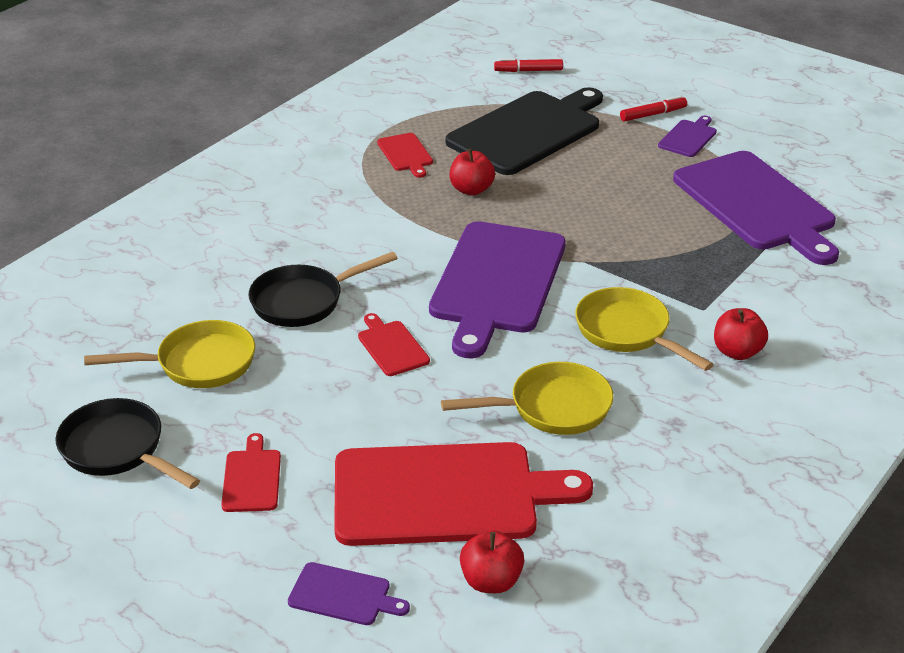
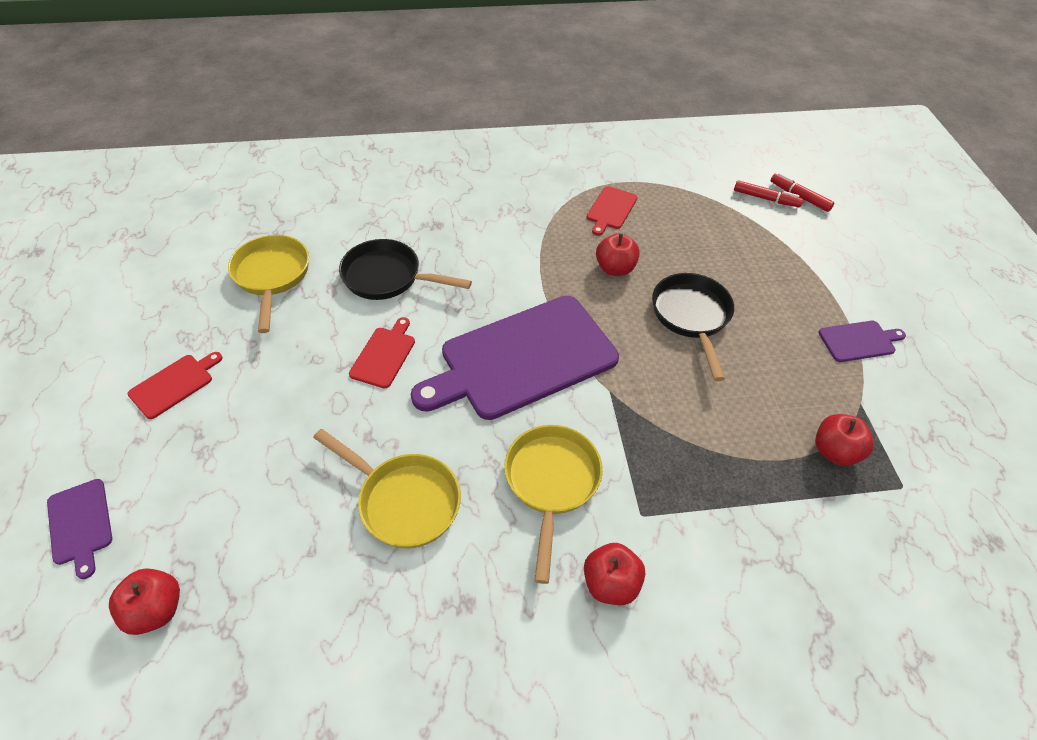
camera: 45 degrees right, 15 degrees up
(118, 450) = (153, 302): black pan -> black pan (691, 317)
(198, 363) = (272, 276): yellow pan -> yellow pan turned 135 degrees counterclockwise
(444, 494) = (239, 505): red cutting board -> none
(528, 131) = (727, 247): black cutting board -> none
(653, 114) = (855, 299): red marker -> red marker (766, 199)
(757, 205) = (834, 451): purple cutting board -> red apple

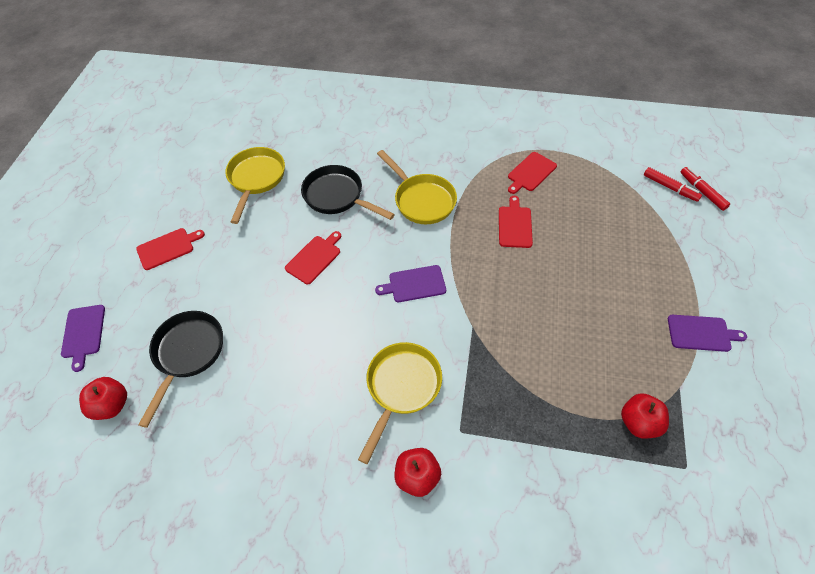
camera: 20 degrees right, 5 degrees up
(404, 500) = (292, 373): yellow pan -> yellow pan (422, 200)
(522, 358) = (414, 284): purple cutting board -> purple cutting board, size x0.43
(615, 268) = (515, 225): red apple -> red cutting board
(691, 317) = (562, 280): black pan -> black pan (187, 354)

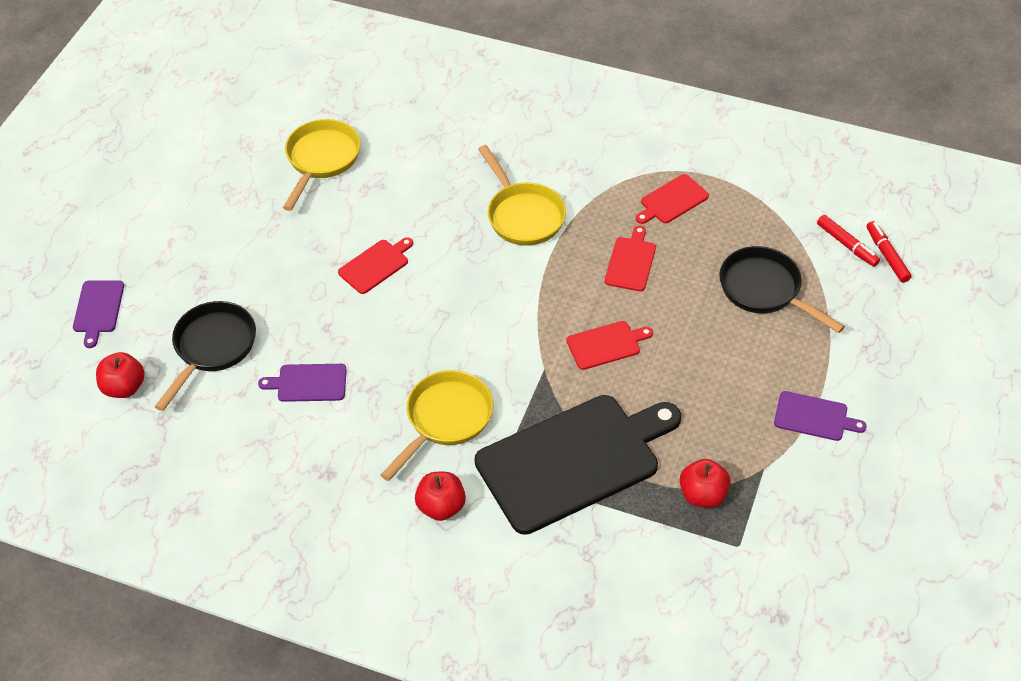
camera: 10 degrees right, 5 degrees down
(168, 248) = (203, 228): red cutting board -> red cutting board (606, 345)
(337, 196) = (418, 196): black pan -> black pan (765, 290)
(414, 284) = (488, 312): purple cutting board -> purple cutting board (308, 383)
(520, 408) = (574, 461): none -> black cutting board

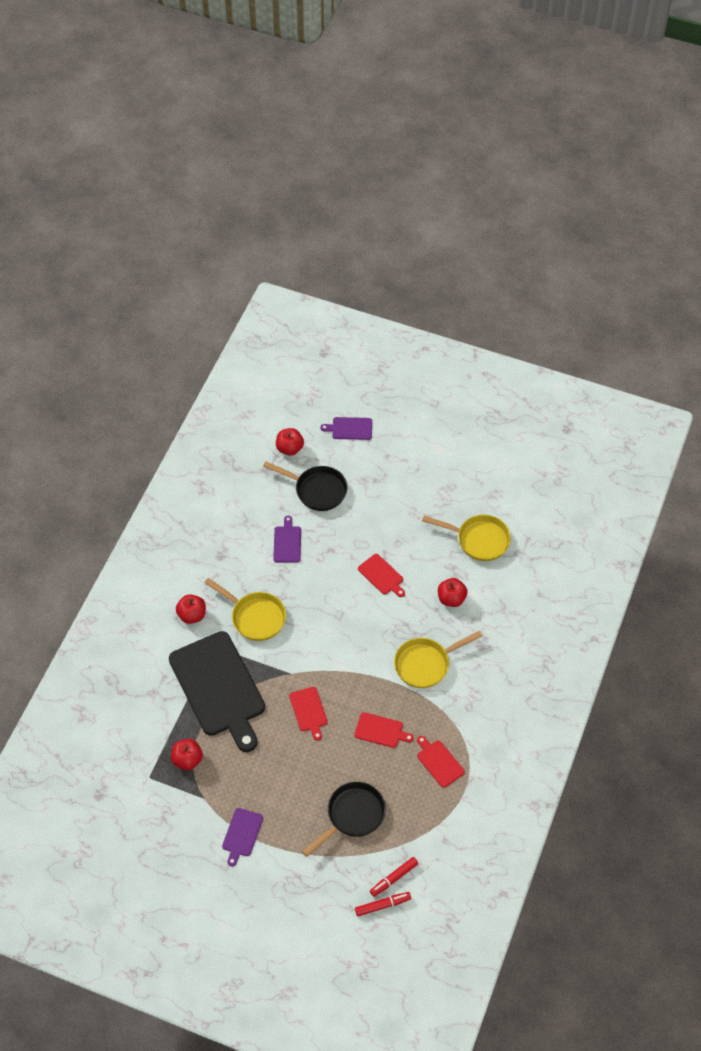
camera: 90 degrees right, 5 degrees up
(417, 188) = (451, 599): none -> red apple

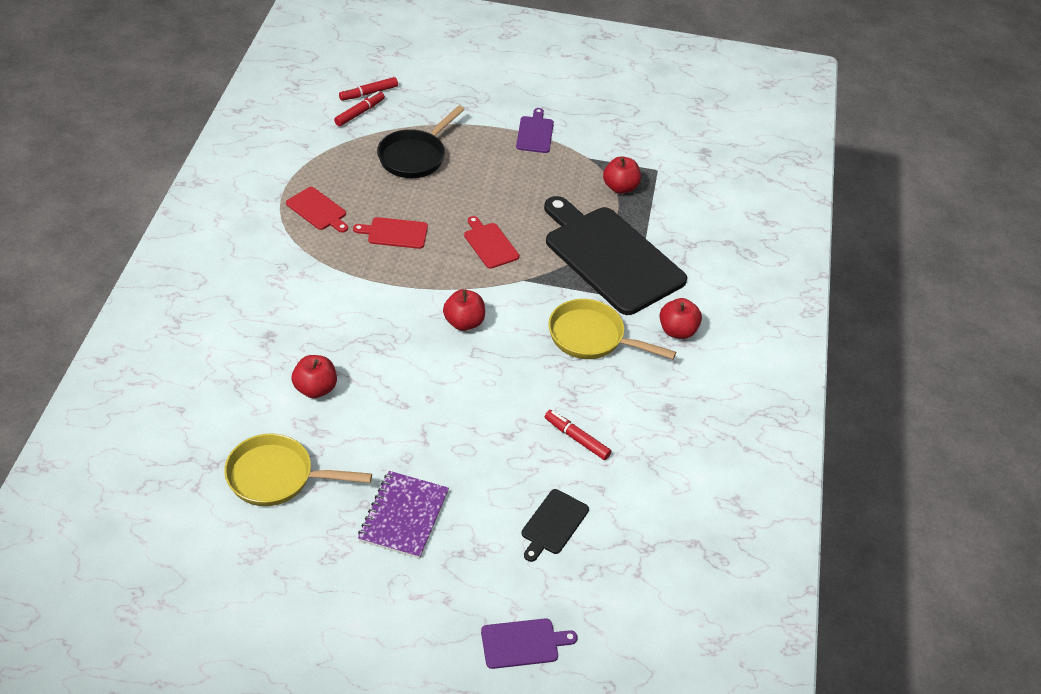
camera: 165 degrees right, 10 degrees down
(287, 542) = (576, 438): purple cutting board -> red marker
(289, 448) = (619, 590): red apple -> red apple (464, 322)
(317, 490) = (553, 524): black pan -> black cutting board
(382, 575) = (424, 408): red cutting board -> none
(404, 506) = (404, 516): none -> purple notebook
(426, 664) = (345, 307): yellow pan -> none

